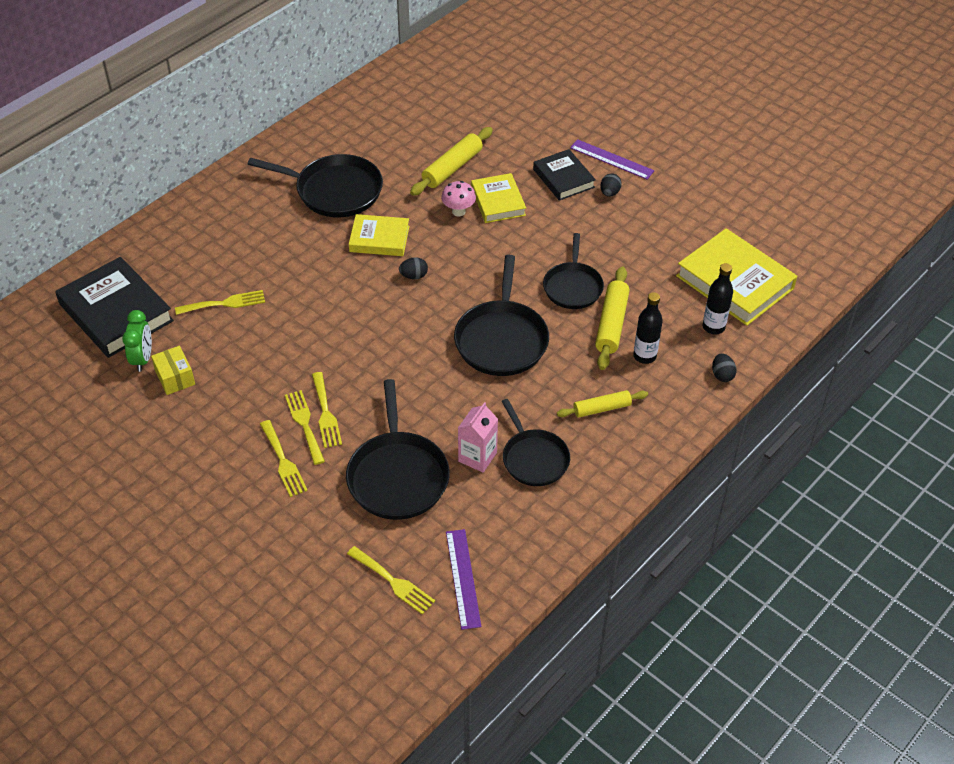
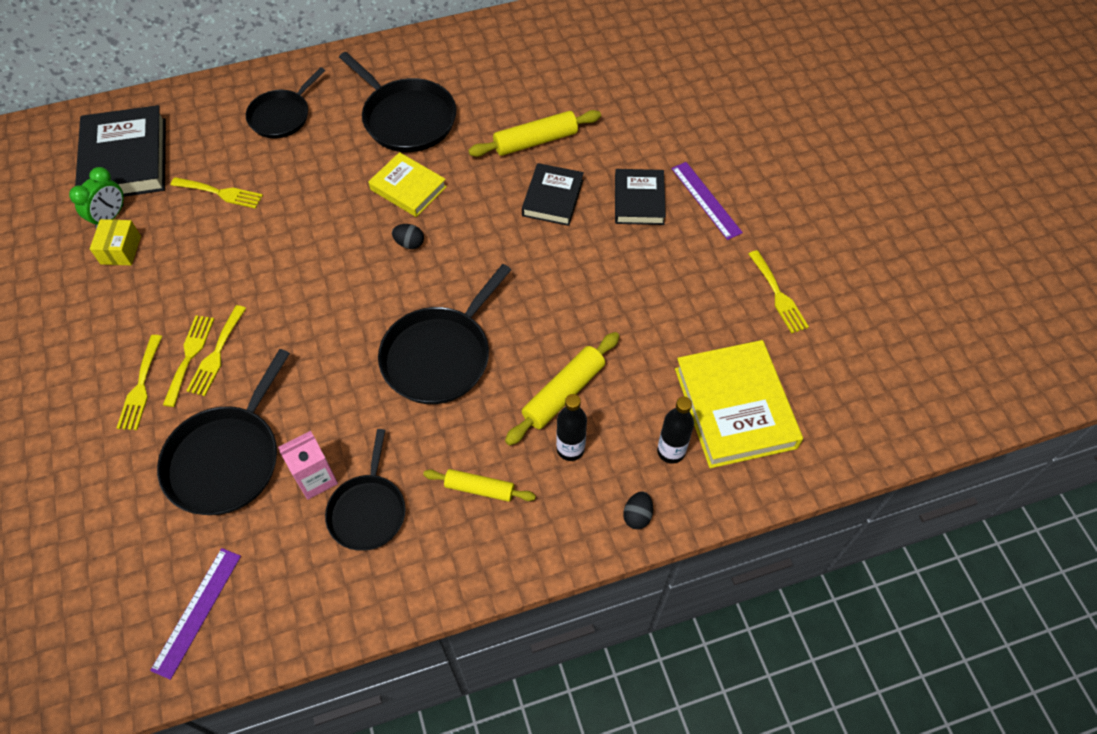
camera: 30 degrees right, 10 degrees up
(393, 582) = (132, 577): yellow fork -> yellow fork (778, 295)
(458, 211) = (505, 191): pink mushroom -> none
(498, 202) = (552, 198): yellow book -> black book
(573, 287) = (556, 330): black pan -> black pan (282, 116)
(609, 193) = (675, 238): black egg -> none

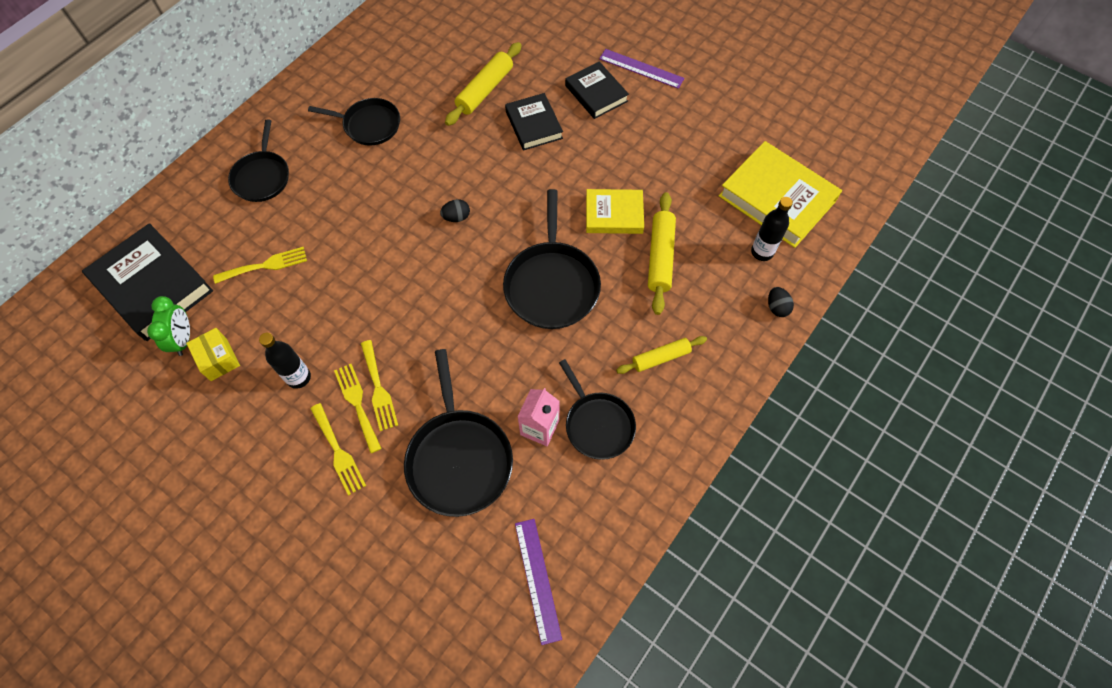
camera: 35 degrees left, 5 degrees up
(406, 118) = (369, 125): black pan -> black pan, size x0.66
(408, 188) = (418, 177): yellow book -> yellow book (614, 214)
(570, 449) = (697, 292): black bottle -> black bottle (298, 377)
(778, 295) = (741, 108): yellow fork -> none

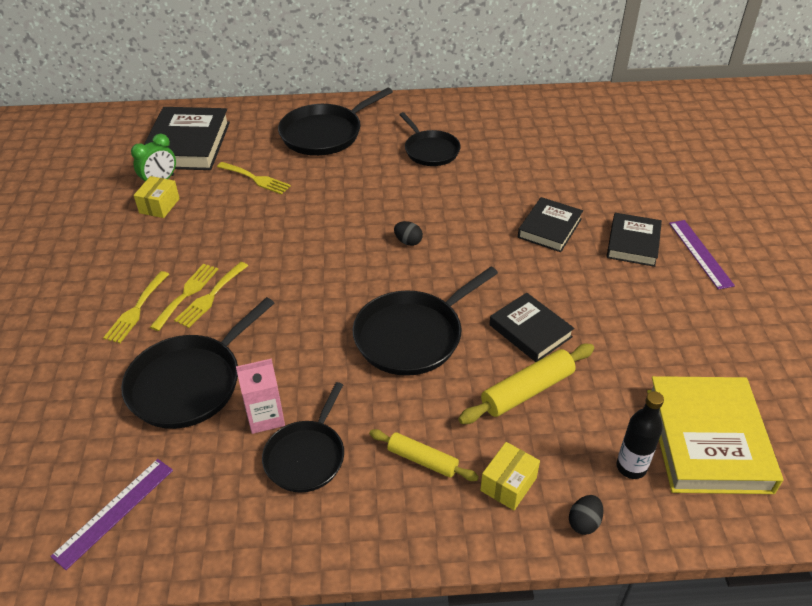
camera: 50 degrees right, 20 degrees down
(262, 177) = (325, 134): black pan -> black pan, size x1.51
(298, 377) = (181, 251): black bottle -> none
(485, 90) = (542, 183): yellow rolling pin -> none
(614, 214) = (530, 331): yellow book -> black book
(719, 324) = (508, 484): none -> yellow box

